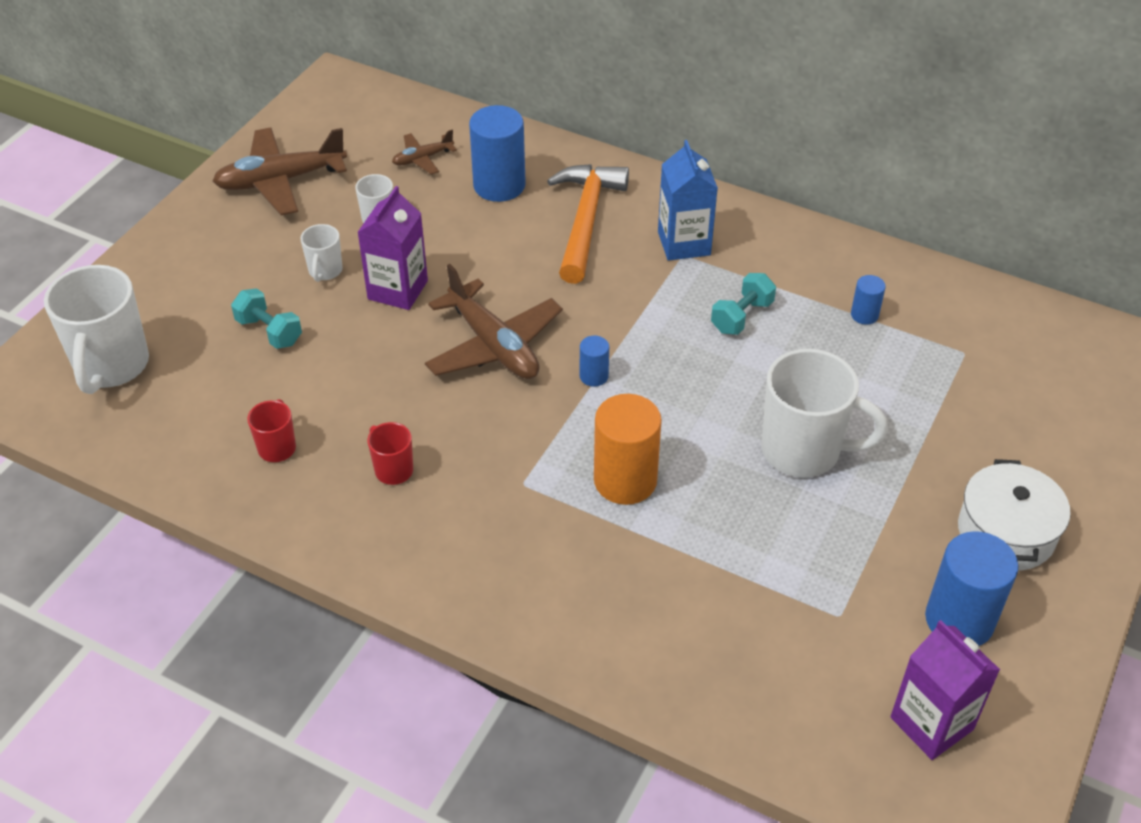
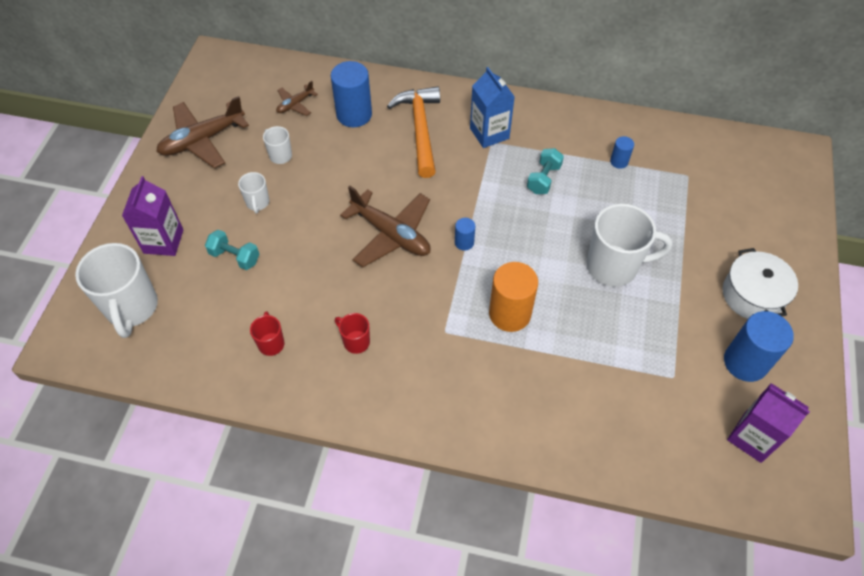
camera: 15 degrees left, 10 degrees up
(398, 290) = (312, 207): purple carton -> purple carton (163, 241)

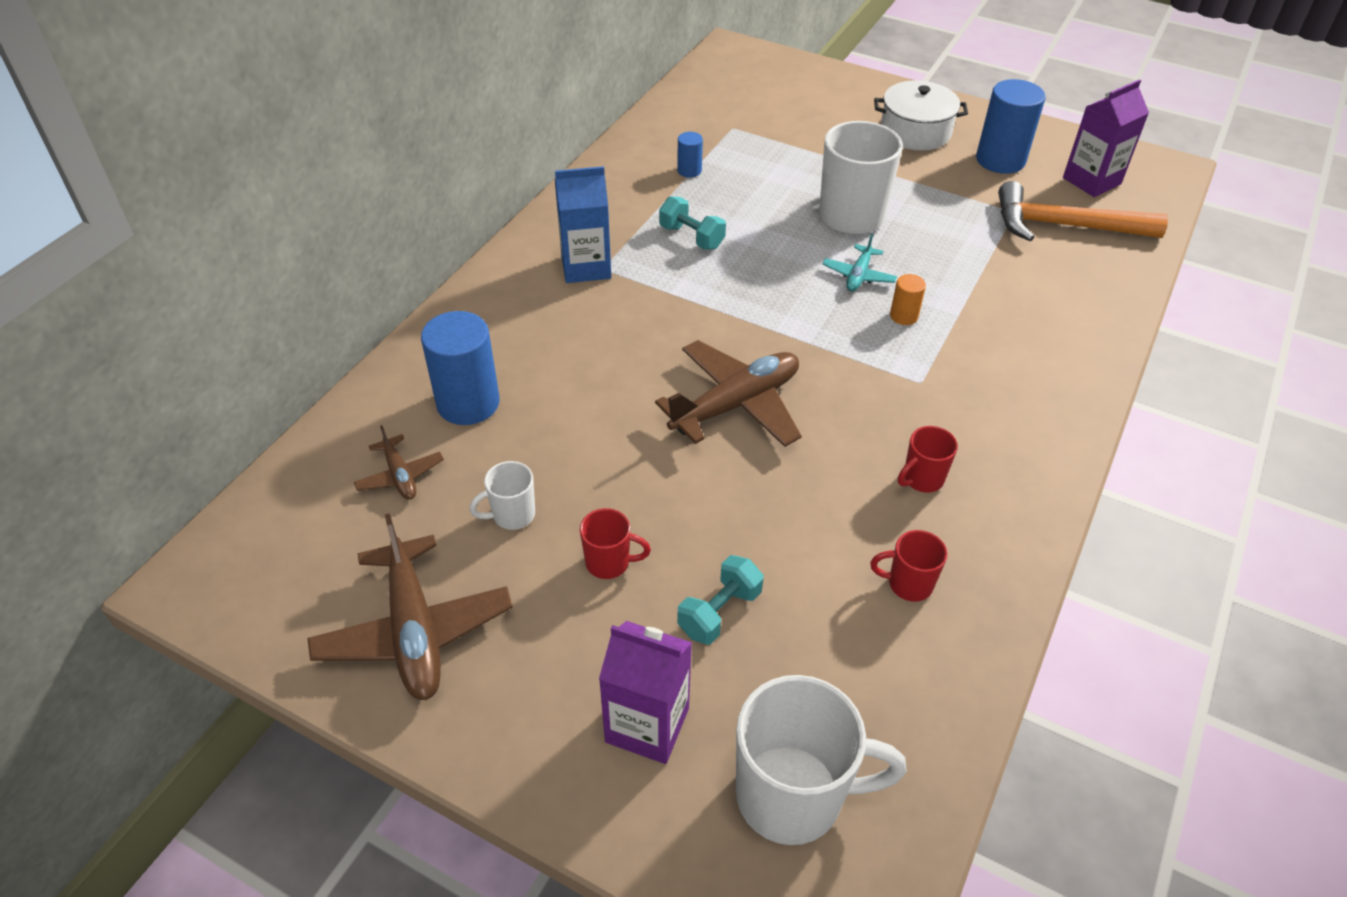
camera: 75 degrees left, 10 degrees down
(257, 203) = (609, 563): white mug -> red mug
(420, 129) = (541, 334): orange hammer -> orange hammer (1064, 226)
(464, 242) = (775, 332): blue cylinder -> none
(509, 314) = (903, 316): orange cylinder -> orange cylinder, size x0.49
(543, 281) = (858, 275): none -> turquoise plane

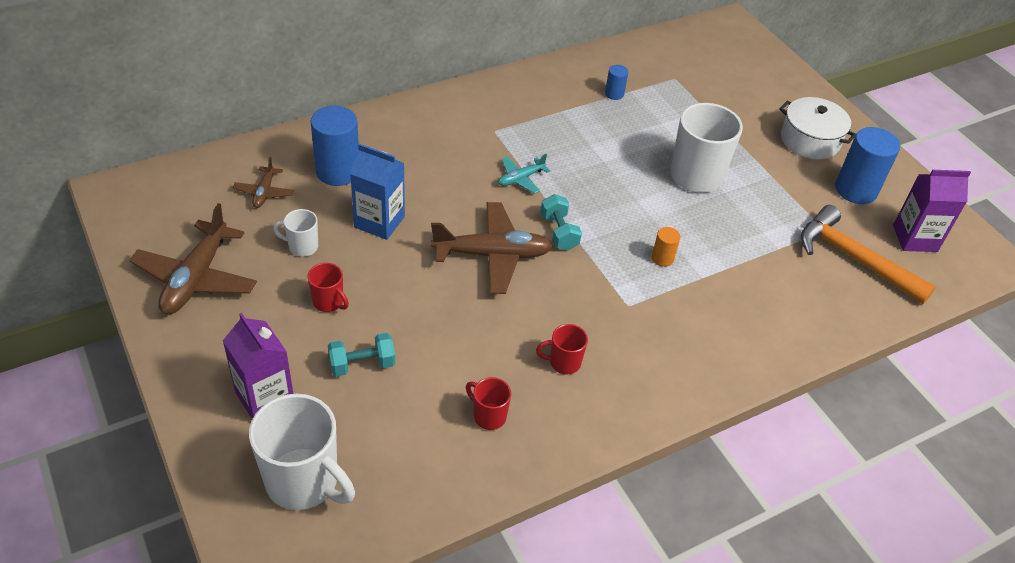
camera: 30 degrees right, 0 degrees up
(586, 267) = (484, 125): blue carton -> blue carton (379, 222)
(691, 237) = (571, 138): turquoise dumbbell -> turquoise dumbbell (559, 232)
(858, 275) = (659, 217): turquoise plane -> turquoise plane (521, 179)

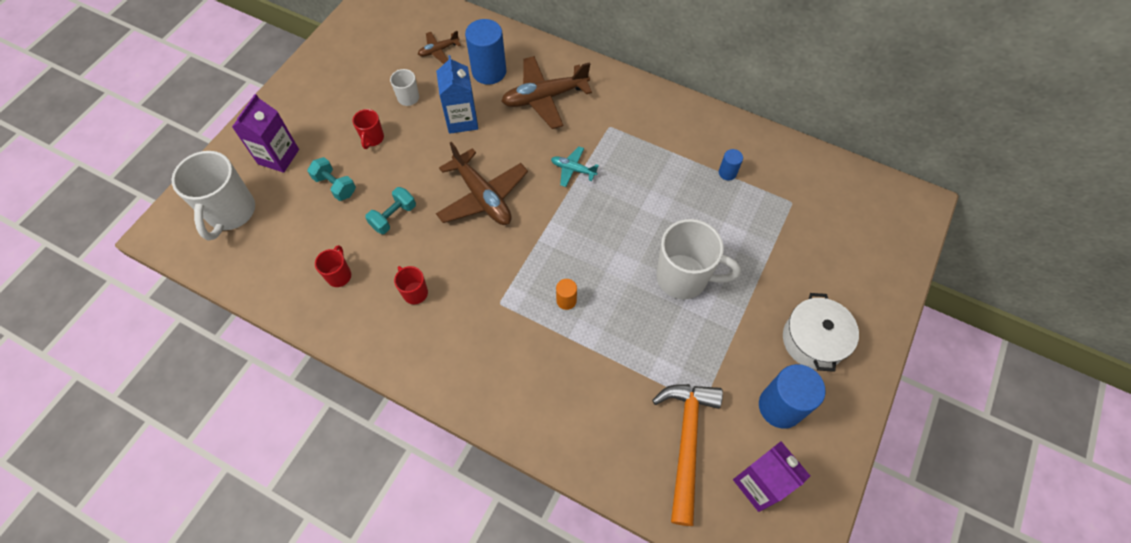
camera: 60 degrees right, 15 degrees up
(196, 278) = (344, 68): brown plane -> brown plane (544, 97)
(559, 232) = (538, 222): turquoise dumbbell -> turquoise dumbbell (393, 217)

